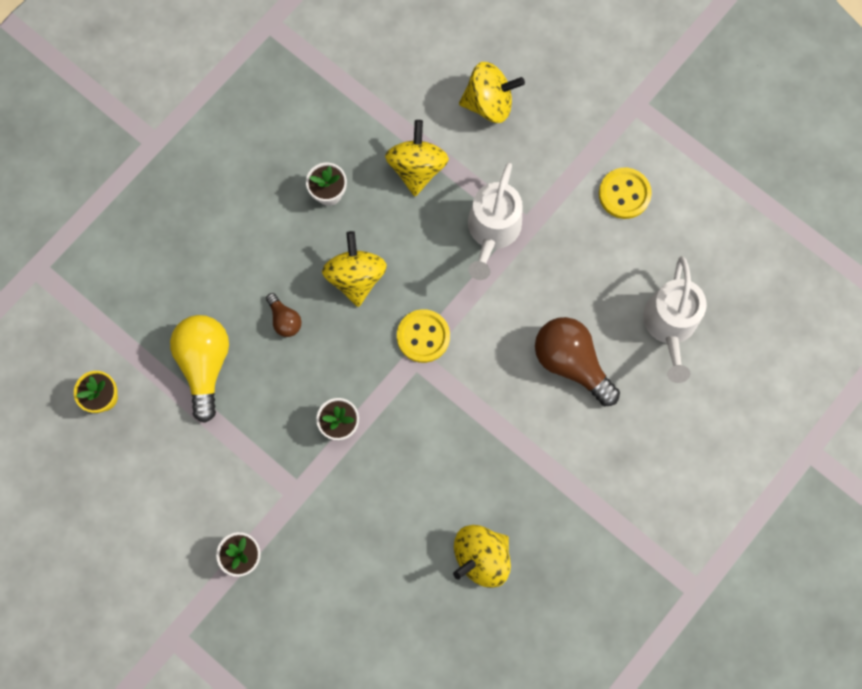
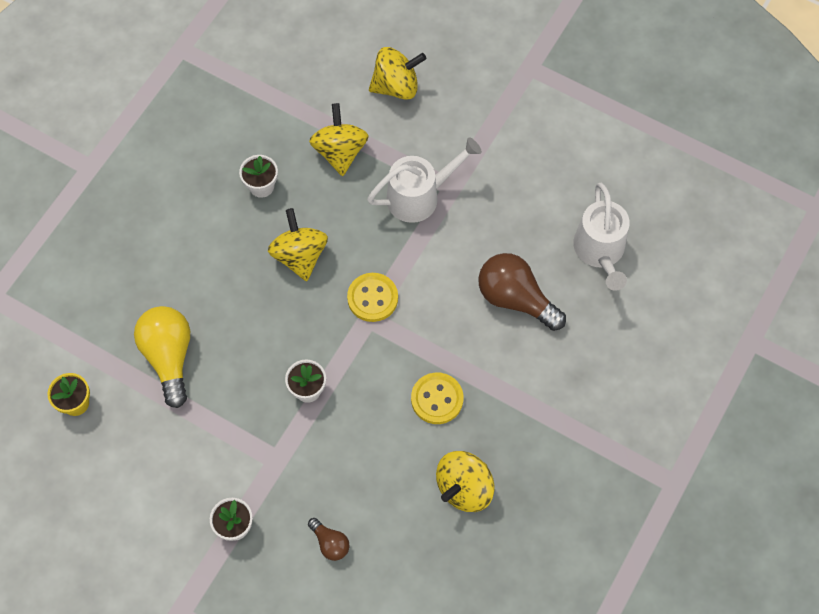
camera: 10 degrees left, 10 degrees down
(284, 320) = (239, 304): brown light bulb -> brown light bulb (330, 543)
(492, 231) = (420, 196): white watering can -> white watering can turned 120 degrees counterclockwise
(624, 194) = (535, 144): yellow button -> yellow button (437, 399)

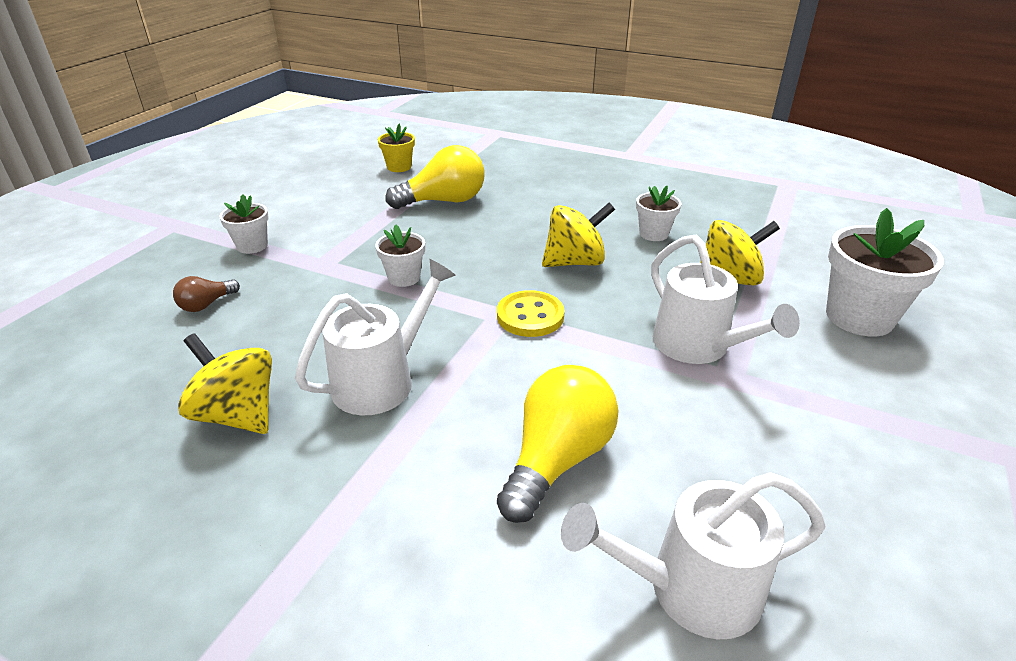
camera: 85 degrees right, 30 degrees down
(396, 86) = (859, 317): yellow spinning top -> white flower pot
(437, 399) = (382, 380): yellow button -> white watering can
(515, 299) = (557, 459): brown light bulb -> yellow light bulb

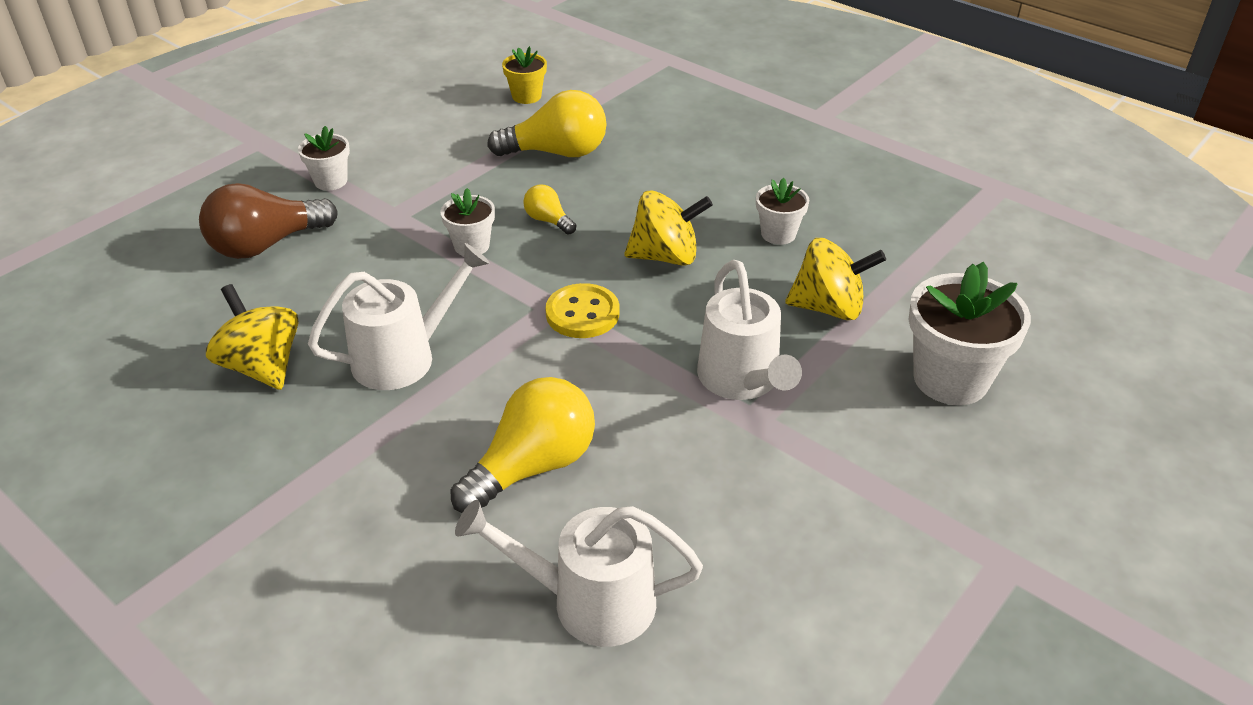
camera: 15 degrees right, 5 degrees up
(206, 304) = (266, 245): brown light bulb -> brown light bulb, size x1.99
(462, 250) = (548, 221): none -> yellow light bulb

